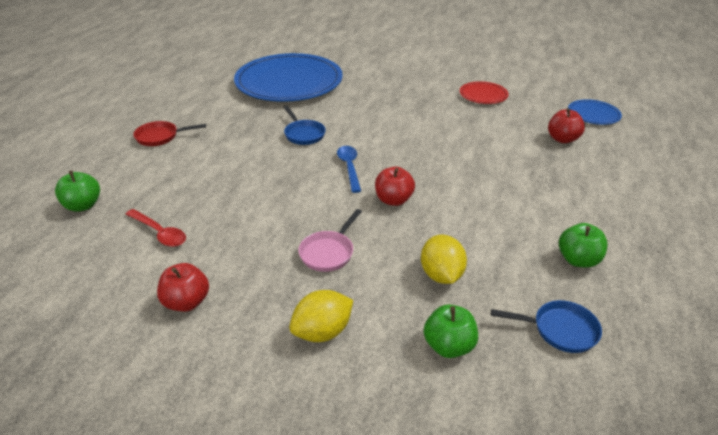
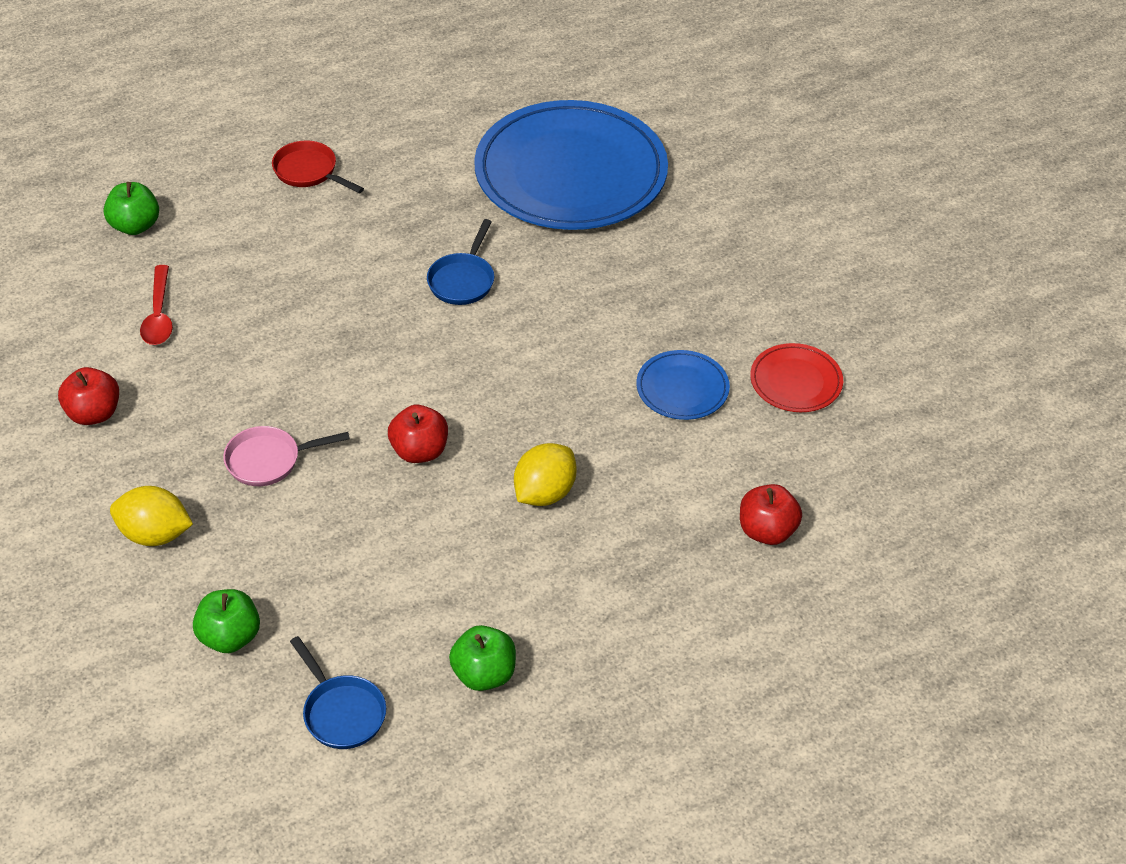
camera: 45 degrees right, 10 degrees up
(349, 167) = (440, 370): blue spoon -> none
(441, 275) = (329, 571): yellow lemon -> yellow lemon (544, 493)
(593, 114) = (893, 531): blue plate -> blue plate (682, 388)

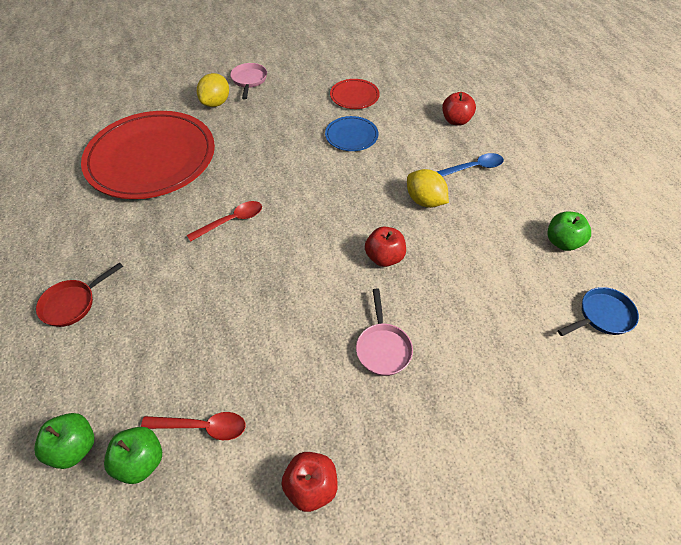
camera: 80 degrees left, 5 degrees up
(155, 534) = (453, 433): yellow lemon -> yellow lemon (216, 103)
(230, 637) = (549, 381): green apple -> green apple (141, 461)
(462, 280) = (232, 221): blue pan -> red spoon
(570, 173) = (151, 158): blue plate -> red plate
(640, 557) = (473, 168): none -> blue spoon
(796, 239) = (249, 80): none -> pink pan

